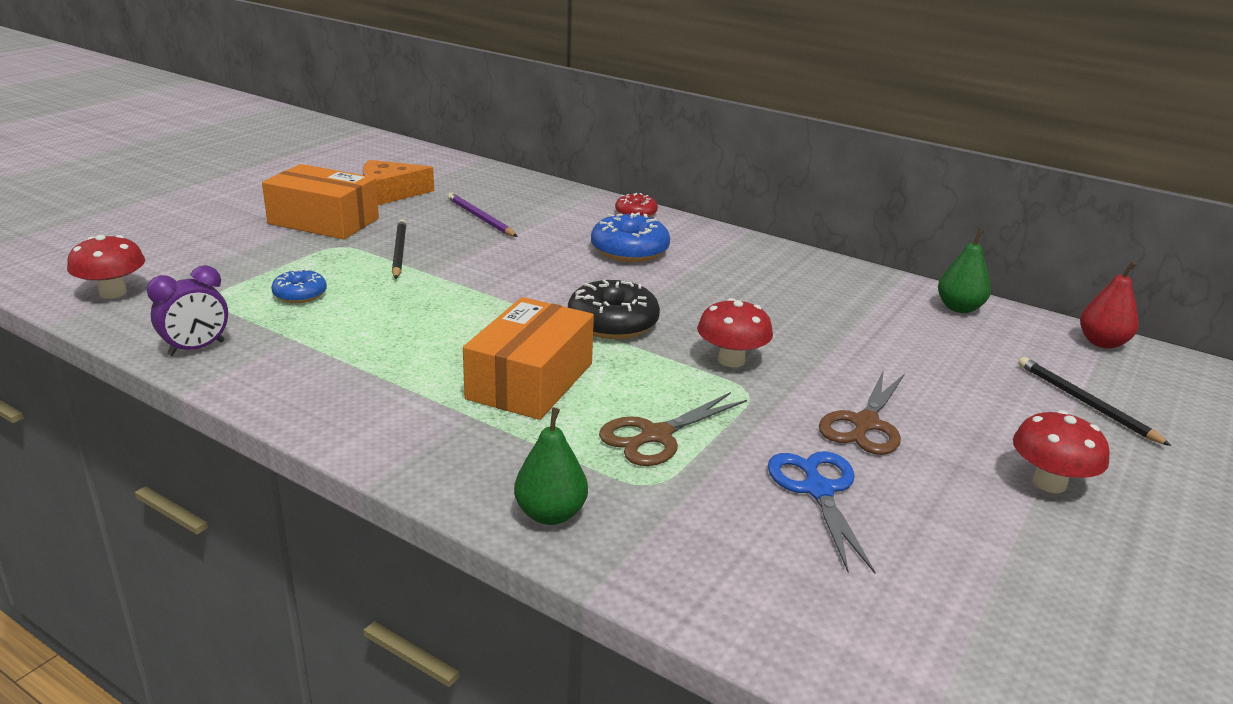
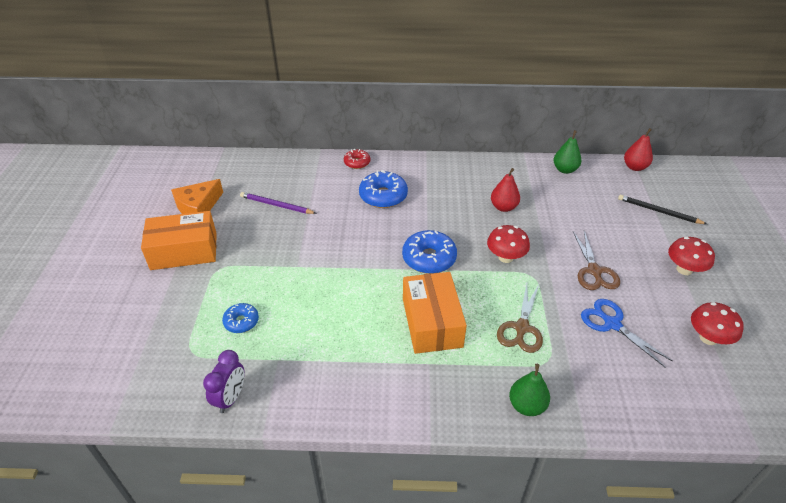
camera: 30 degrees left, 15 degrees up
(113, 292) = (120, 381): red mushroom -> red mushroom (708, 338)
(399, 251) = (260, 256): black pencil -> none
(612, 323) = (429, 258): black donut -> blue donut
(798, 313) = (503, 207): none -> red pear

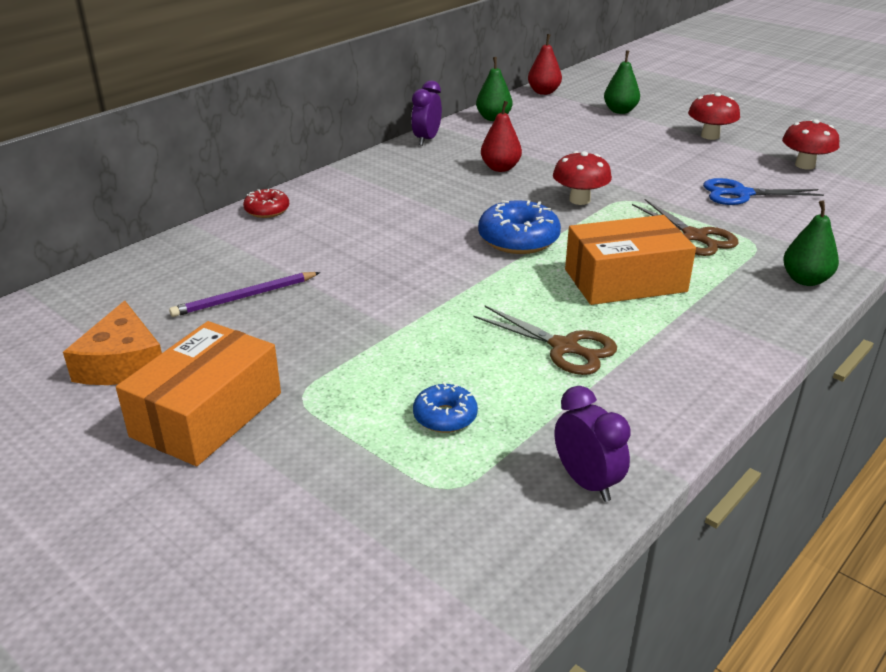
camera: 50 degrees left, 10 degrees down
(383, 196) = (363, 221): blue donut -> none
(432, 322) = (625, 280): orange box -> orange box turned 45 degrees counterclockwise
(500, 163) = (426, 139): none -> purple clock
(594, 271) = (660, 170): brown scissors -> brown scissors (564, 347)
(658, 211) = (620, 111): black pencil -> green pear

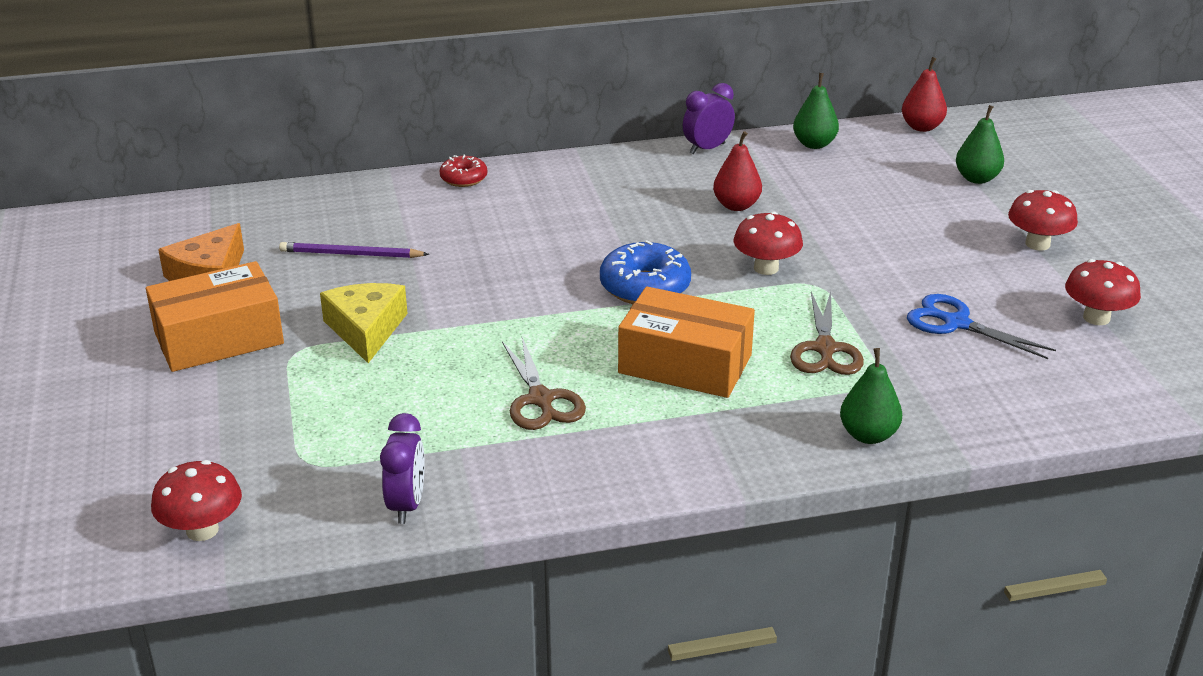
camera: 35 degrees right, 0 degrees up
(342, 351) = (366, 329): none -> yellow cheese
(436, 608) = (202, 530): none -> red mushroom
(445, 417) = (373, 412): blue donut -> none

